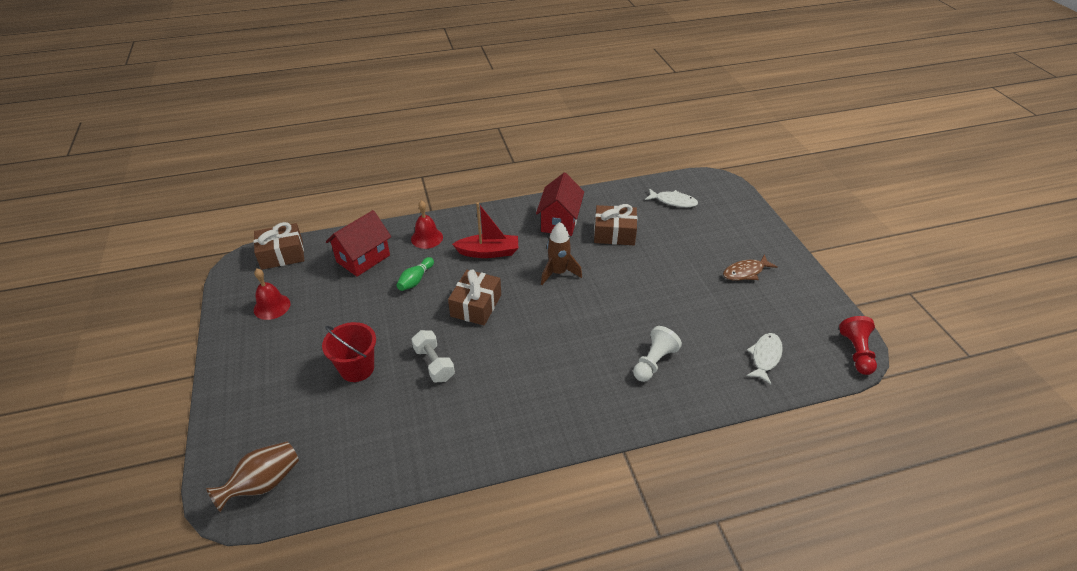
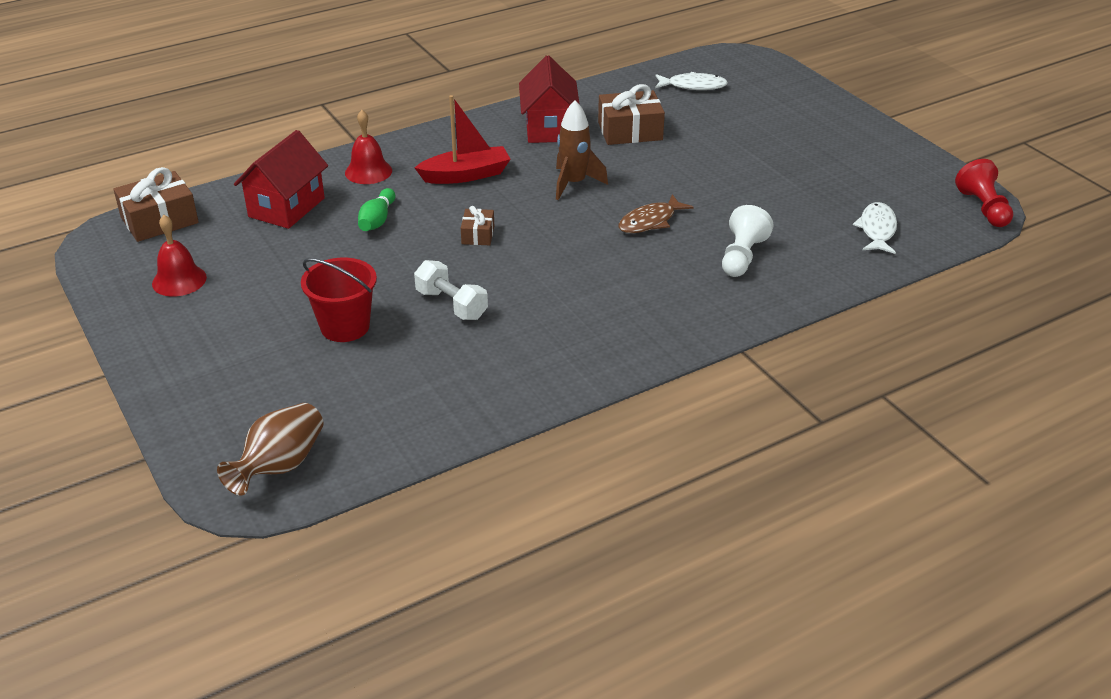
camera: 15 degrees left, 5 degrees down
(476, 305) = (478, 235): brown gift -> brown gift, size x0.55
(745, 272) = (818, 148): brown fish -> brown fish (650, 221)

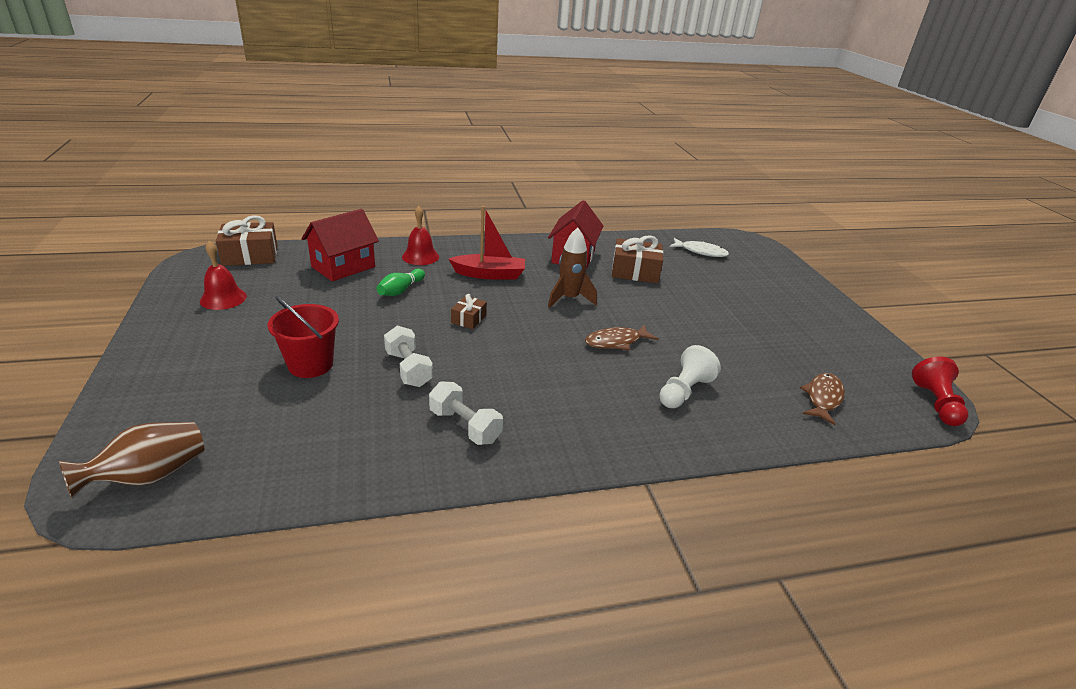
camera: 15 degrees right, 5 degrees down
(547, 344) = (465, 426): none -> white dumbbell
(877, 230) = (823, 398): white fish -> brown fish

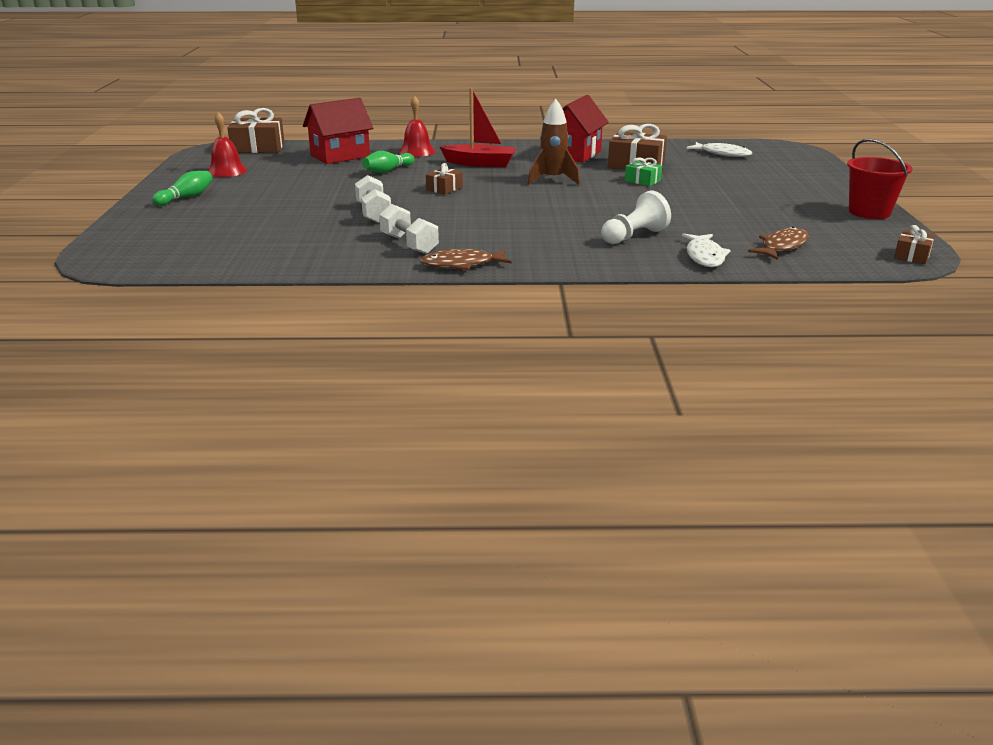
camera: 15 degrees right, 5 degrees down
(149, 476) = (145, 254): brown vase -> none
(184, 351) = (186, 197): none -> green bowling pin
(310, 365) = (289, 208): red bucket -> red bucket (869, 212)
(616, 342) = (584, 206): brown fish -> brown fish (461, 265)
(651, 296) = (642, 181): none -> green gift
(764, 422) = (704, 256): none -> white fish
(935, 403) = (912, 255): red pawn -> brown gift

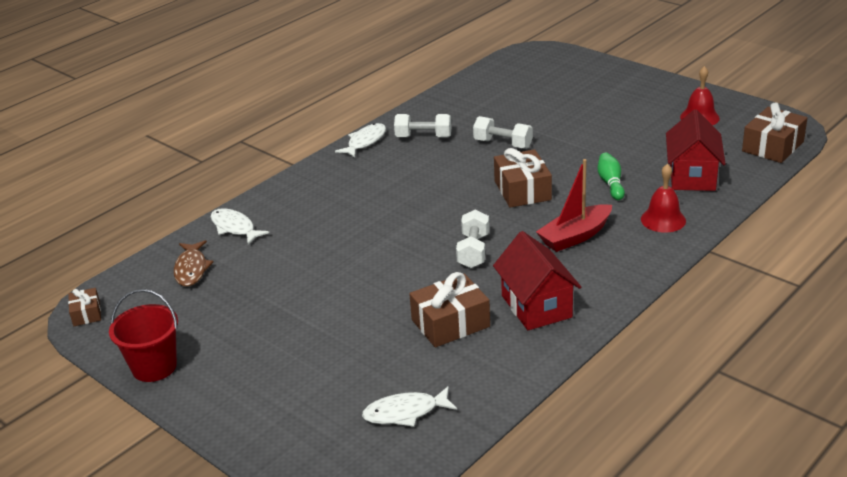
camera: 135 degrees right, 5 degrees up
(186, 197) = (638, 90): green bowling pin -> none
(444, 188) = (522, 190): brown gift -> brown gift, size x1.82
(461, 265) = (365, 142): brown fish -> white fish
(553, 180) = (473, 251): brown rocket -> white dumbbell
(634, 236) = (305, 220): white pawn -> none
(642, 181) = (403, 297): green gift -> none

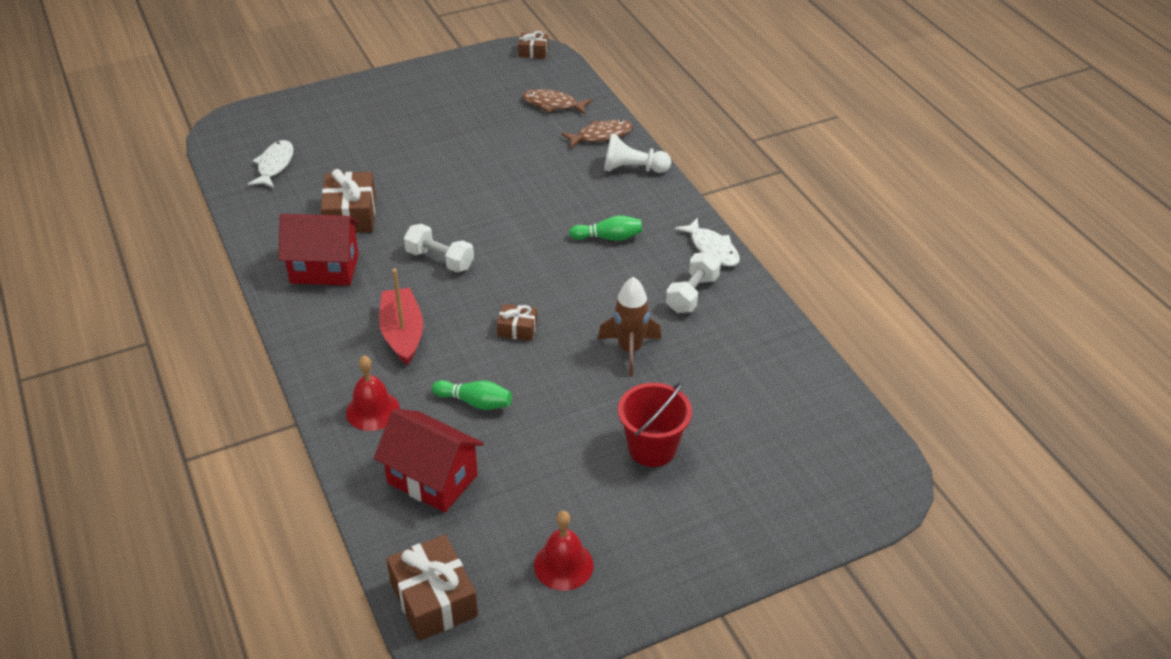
camera: 110 degrees right, 10 degrees up
(154, 367) = (437, 72): red bucket -> red bucket (652, 448)
(234, 228) = (601, 135): white fish -> brown fish
(279, 199) = (633, 169): none -> white pawn
(383, 184) = (608, 237): none -> green bowling pin
(503, 144) = (629, 350): white dumbbell -> brown rocket
(522, 190) = (517, 329): brown gift -> brown gift, size x0.55

